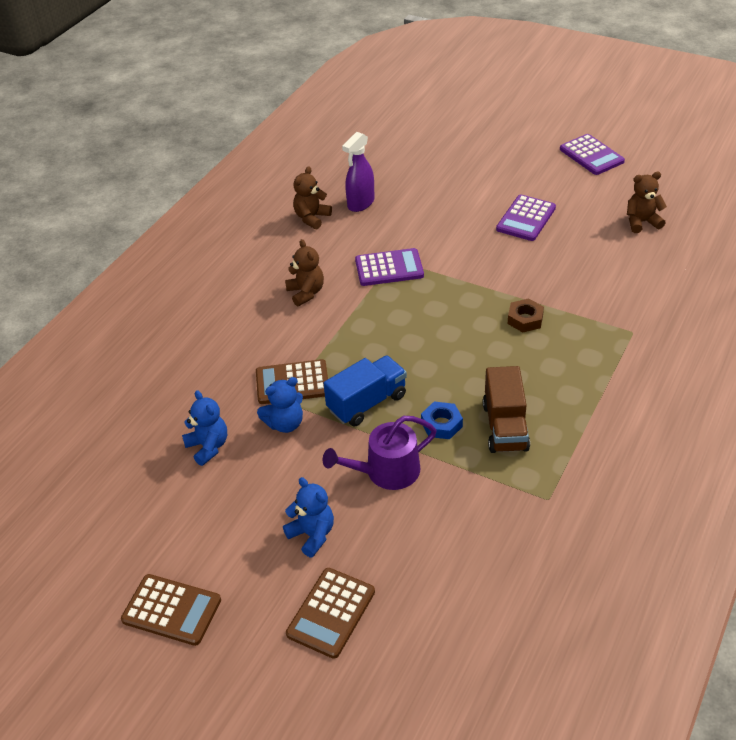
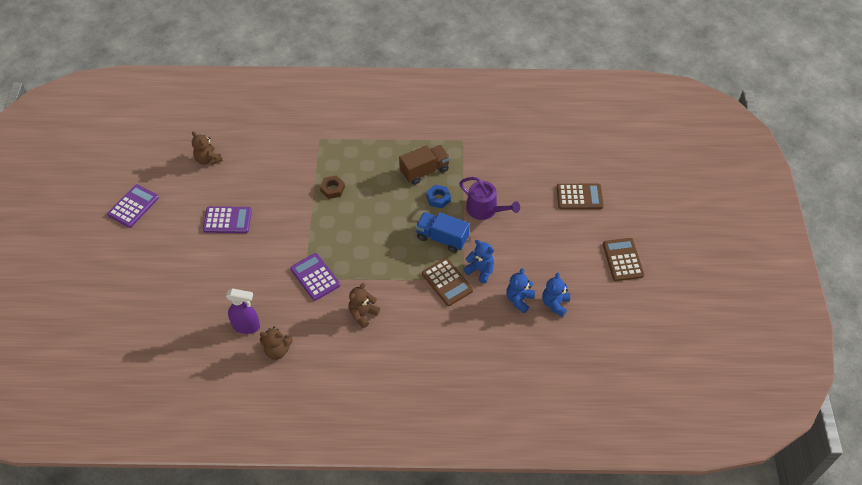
camera: 120 degrees left, 10 degrees up
(312, 535) = (543, 223): blue teddy bear -> blue teddy bear (555, 304)

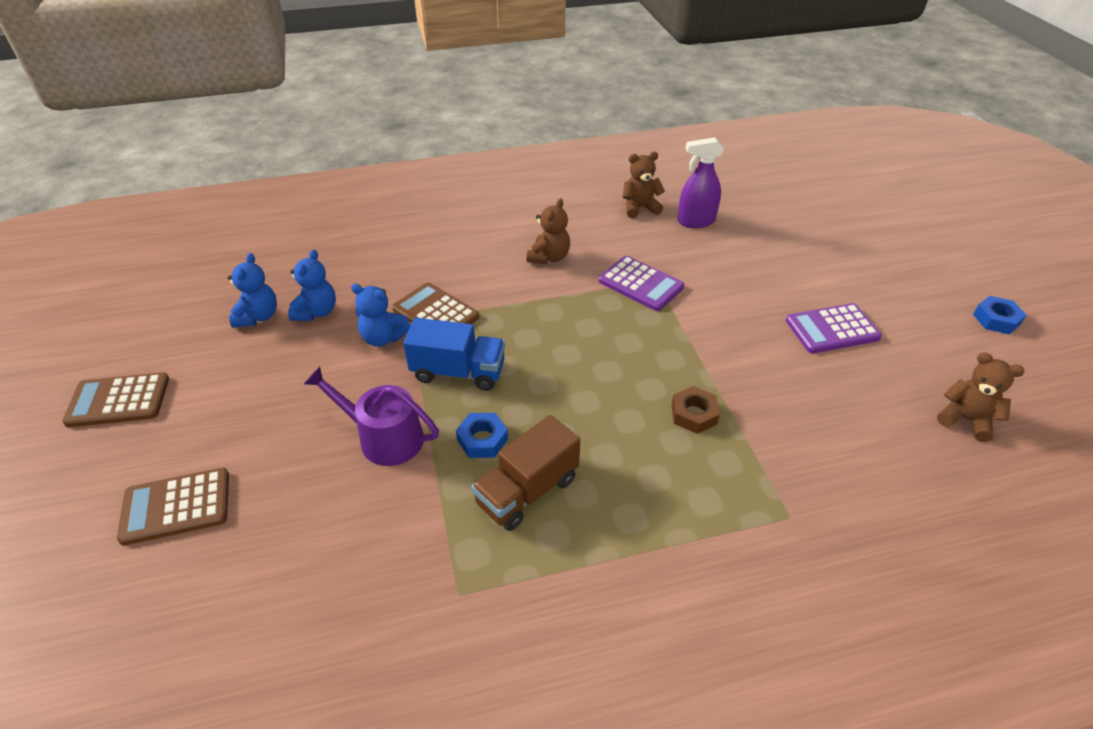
camera: 165 degrees right, 10 degrees down
(133, 206) = (996, 319): purple calculator -> blue nut
(622, 260) = (118, 400): brown calculator -> brown calculator turned 105 degrees clockwise

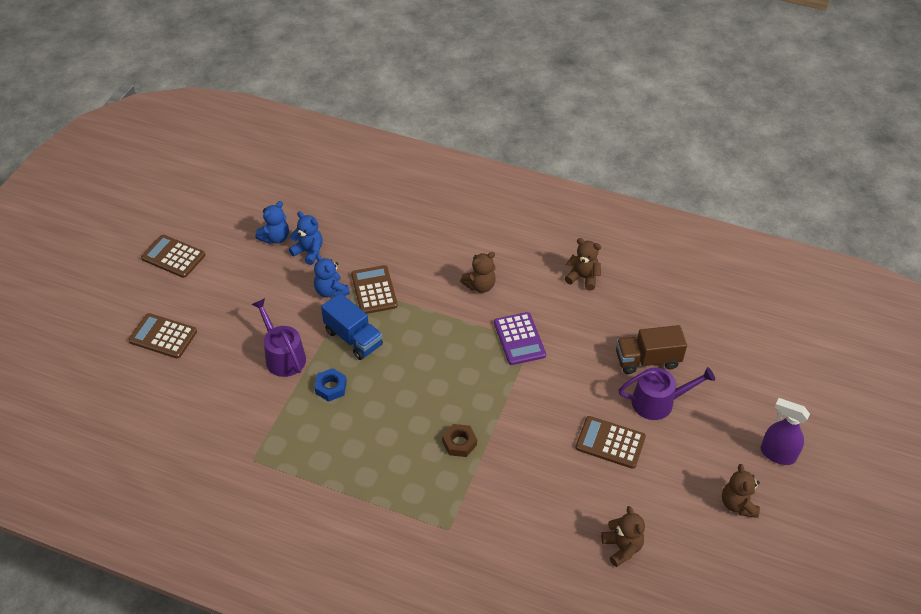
camera: 35 degrees right, 5 degrees up
(316, 312) = (309, 252): blue teddy bear -> blue teddy bear turned 105 degrees counterclockwise
(527, 491) = (328, 430): brown truck -> brown truck (647, 360)
(695, 221) = (611, 310): purple spray bottle -> purple spray bottle (777, 454)
(826, 273) = (658, 402): none -> purple watering can
(832, 329) = (610, 442): purple calculator -> brown calculator
(996, 319) = (738, 504): blue nut -> brown teddy bear

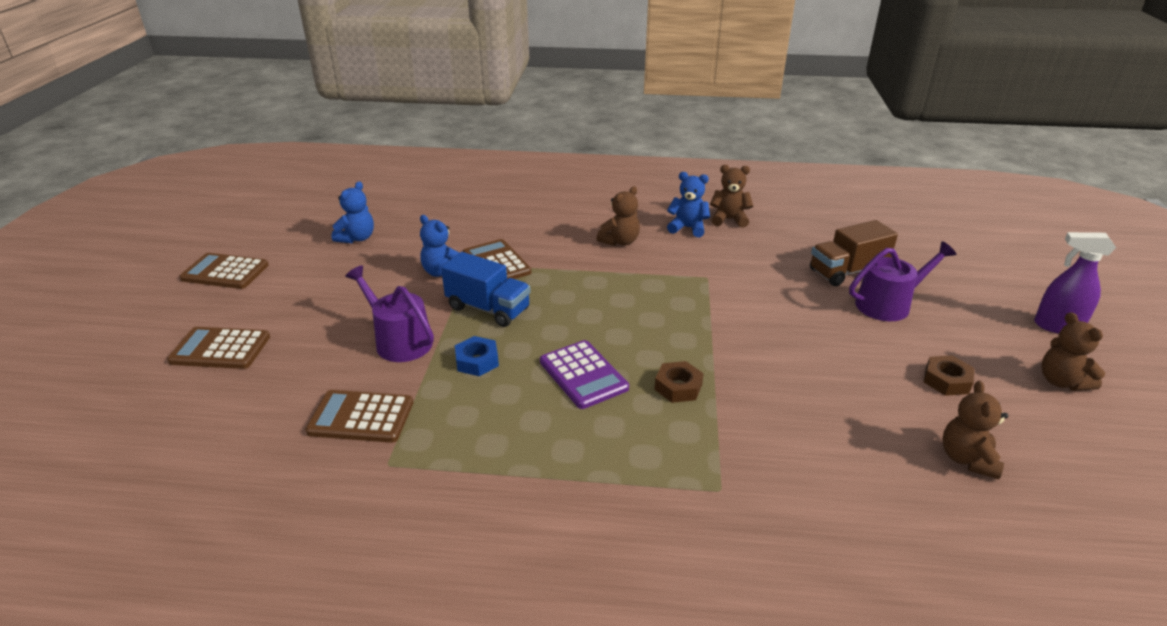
camera: 15 degrees left, 15 degrees down
(309, 252) = (402, 244): blue teddy bear -> blue teddy bear (688, 228)
(519, 339) = (692, 277): purple calculator -> purple calculator (583, 375)
(610, 442) = (864, 351): brown calculator -> brown calculator (361, 417)
(622, 548) = (967, 459): brown teddy bear -> brown teddy bear turned 135 degrees counterclockwise
(653, 483) = (946, 380): none -> brown nut

